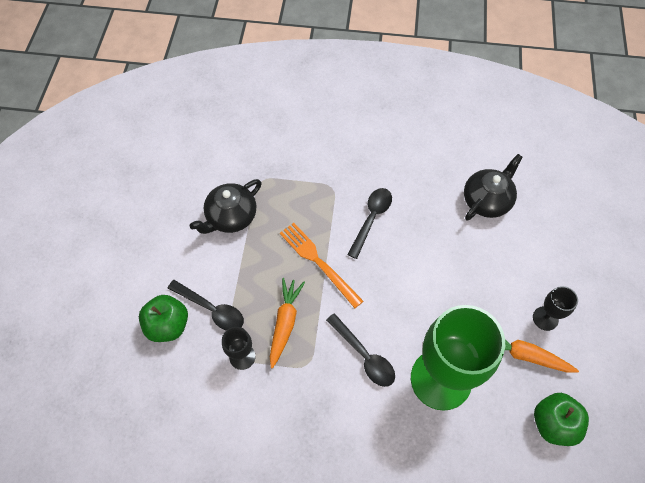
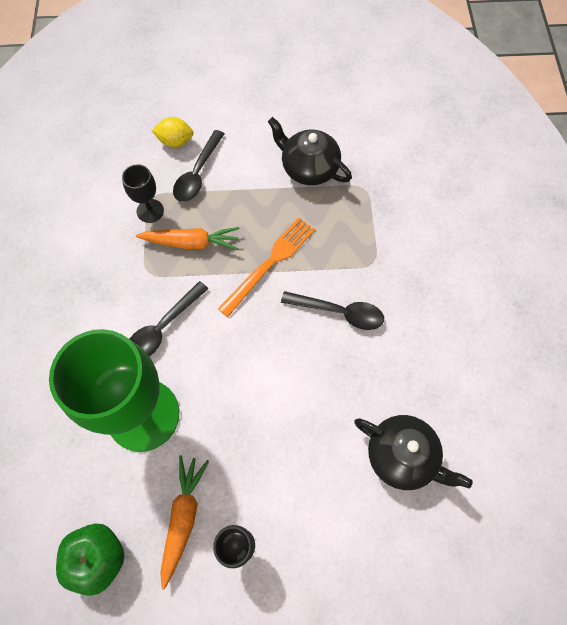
camera: 80 degrees right, 5 degrees up
(168, 325) = (175, 141): green apple -> yellow lemon

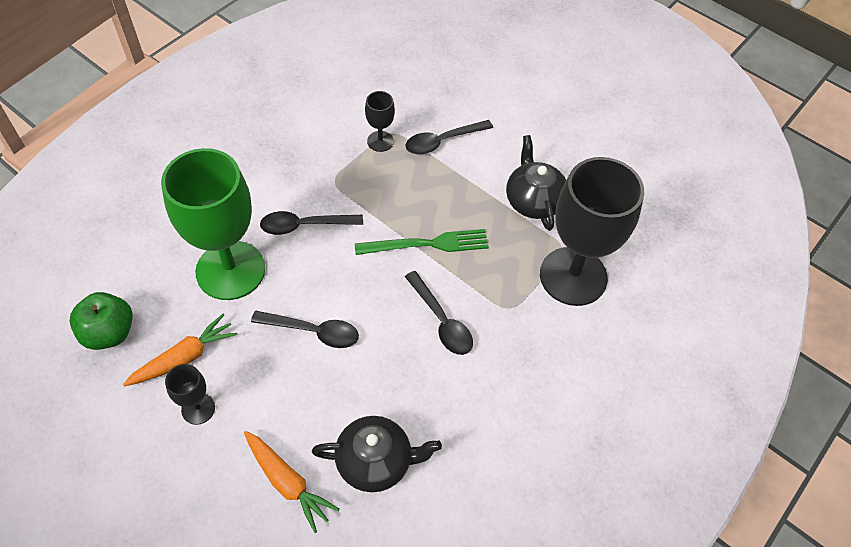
camera: 40 degrees right, 10 degrees down
(175, 141) = (450, 107): yellow lemon -> none
(192, 243) = (386, 185): orange carrot -> orange carrot (288, 482)
(259, 404) = (313, 331): none -> black spoon
(270, 263) = (427, 244): orange fork -> green fork
(390, 203) = (573, 276): none -> black goblet
(402, 456) = (375, 461): black teapot -> black teapot turned 75 degrees counterclockwise

